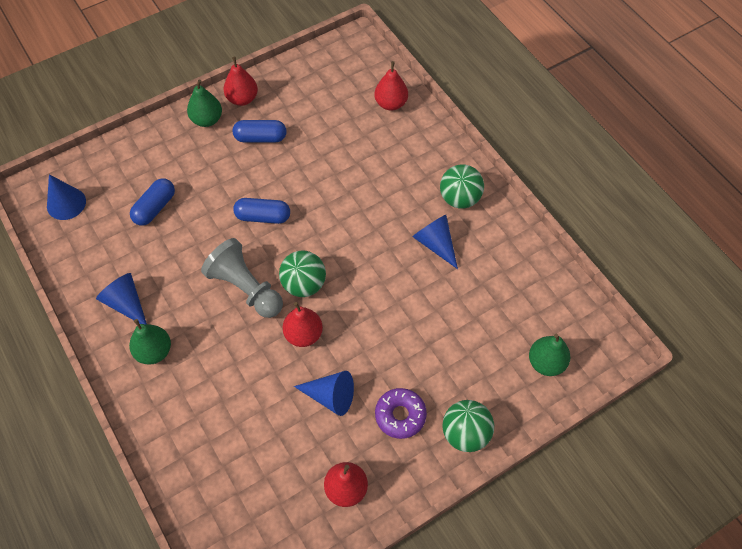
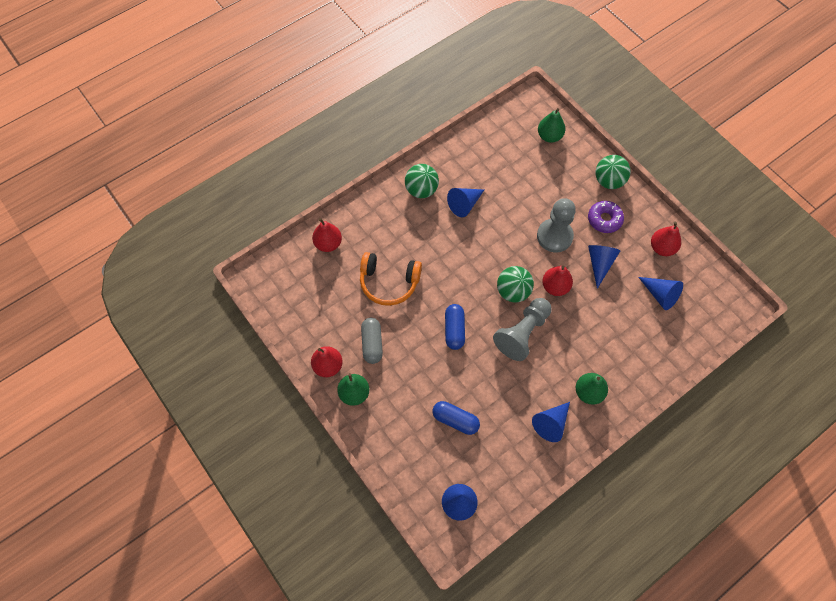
camera: 95 degrees left, 5 degrees up
(260, 138) = (372, 343): blue capsule -> grey capsule
(272, 470) = (660, 295): none -> blue cone
(333, 157) = (389, 283): none -> orange headphones
(379, 345) = (554, 236): none -> grey pawn

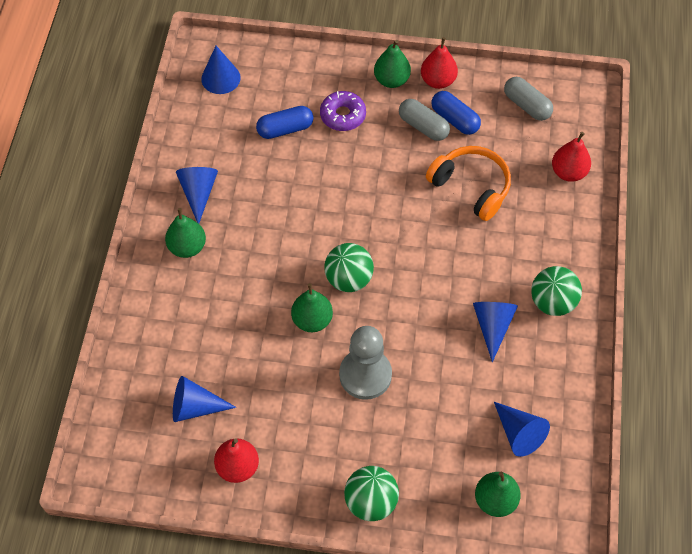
camera: 135 degrees right, 5 degrees down
(299, 301) = (526, 105): none -> grey capsule
(389, 283) = (471, 187): orange headphones -> orange headphones turned 75 degrees clockwise
(454, 330) = (365, 197): blue capsule -> blue capsule (454, 119)
(522, 333) = (299, 247): grey pawn -> none
(555, 287) = (312, 320): red pear -> green pear
(599, 264) = (289, 386): blue cone -> blue cone (518, 433)
(604, 219) = (331, 445): purple donut -> purple donut (343, 115)

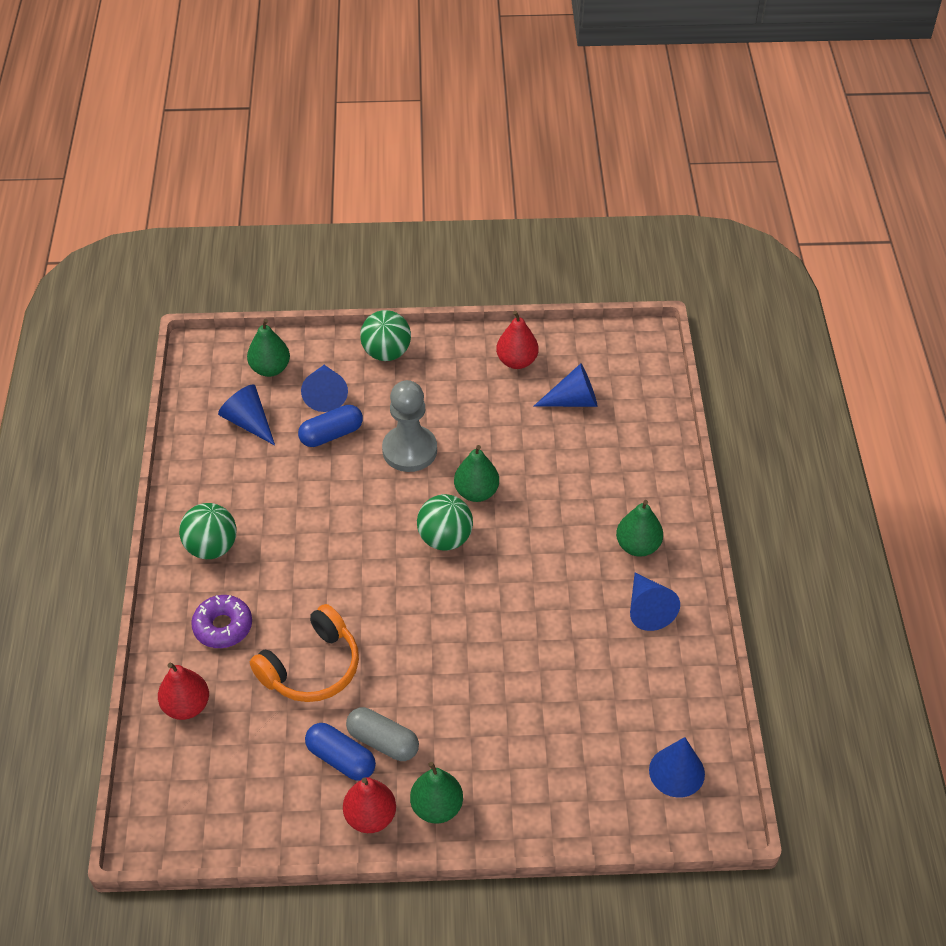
camera: 170 degrees right, 10 degrees down
(285, 129) = (566, 709): blue capsule -> blue capsule (331, 434)
(343, 115) = (494, 741): purple donut -> purple donut (223, 626)
(471, 187) = (312, 668): orange headphones -> orange headphones turned 75 degrees counterclockwise
(492, 326) = (278, 513): blue cone -> blue cone (325, 394)
(526, 105) = (241, 797): grey capsule -> none

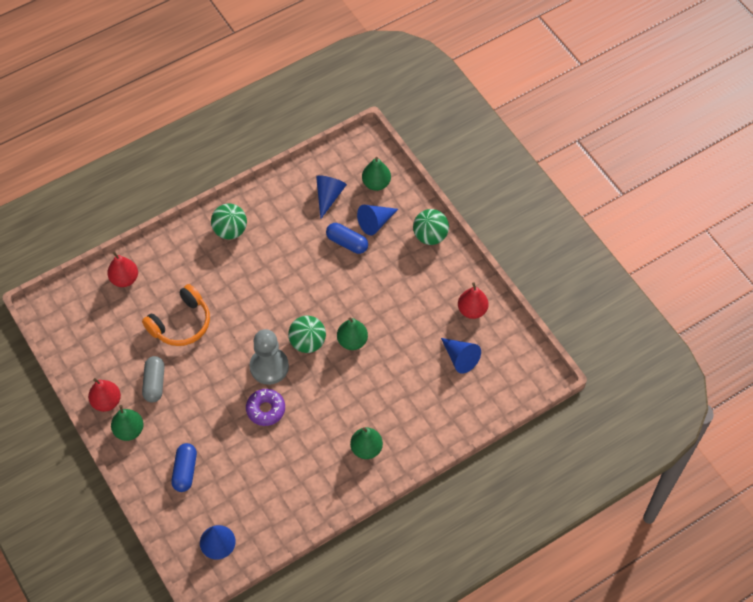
camera: 60 degrees right, 10 degrees up
(223, 626) = (182, 266): purple donut -> purple donut (266, 409)
(312, 668) = (181, 323): orange headphones -> orange headphones turned 60 degrees counterclockwise
(341, 759) = (133, 369): blue capsule -> blue capsule (185, 471)
(409, 450) = (361, 289): grey pawn -> grey pawn (269, 367)
(648, 609) = (322, 476): blue cone -> none

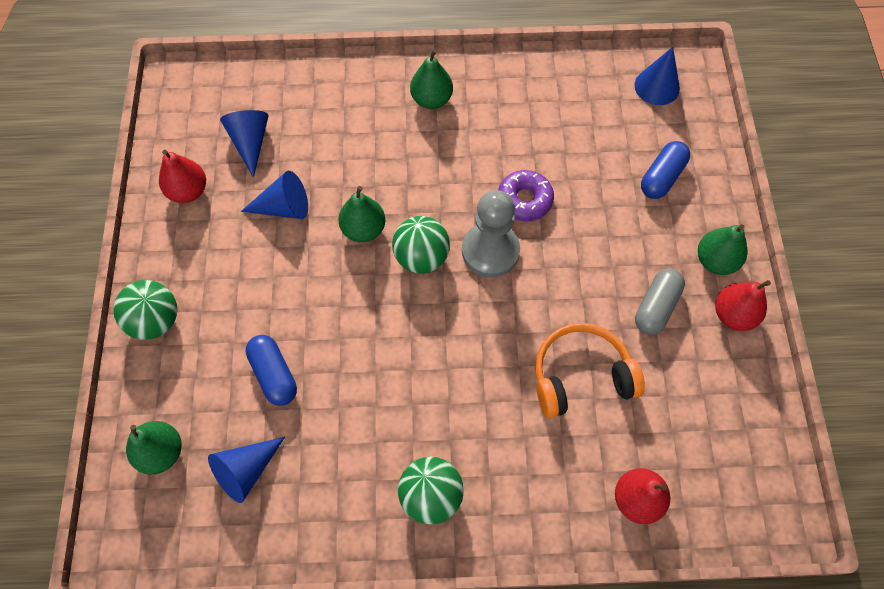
camera: 150 degrees left, 5 degrees up
(375, 222) = (211, 384): blue cone -> blue cone (284, 207)

